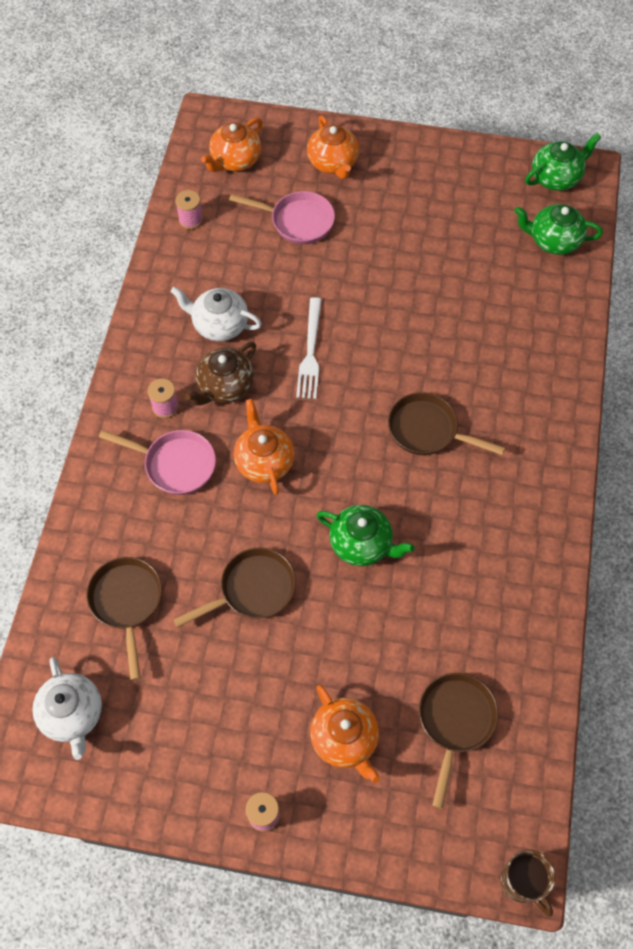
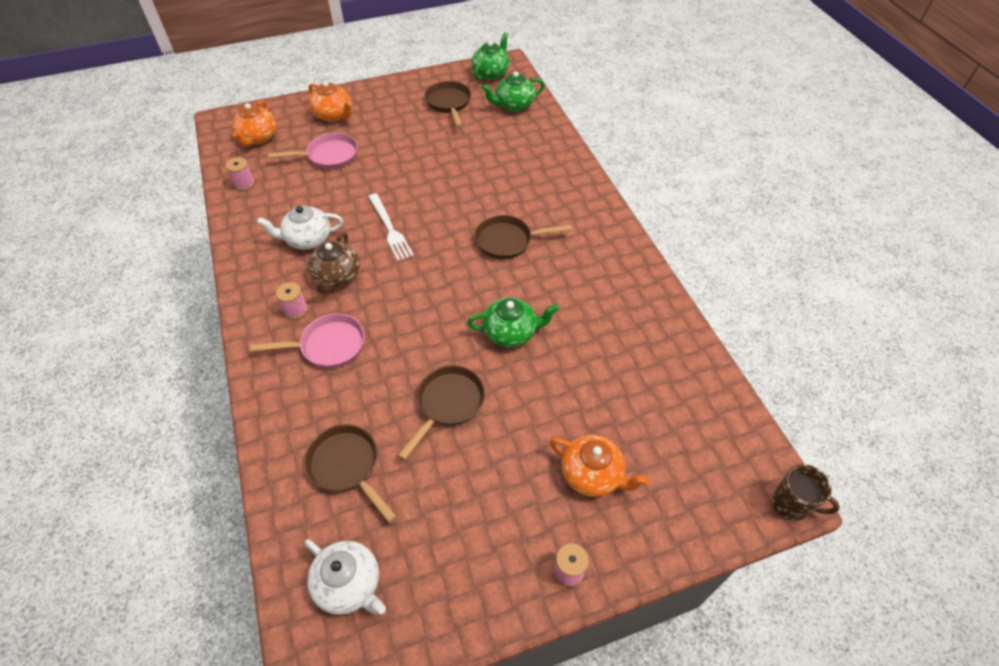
camera: 30 degrees left, 10 degrees down
(264, 461) = (399, 312): orange teapot -> none
(455, 722) = (663, 418): brown pan -> brown pan (449, 104)

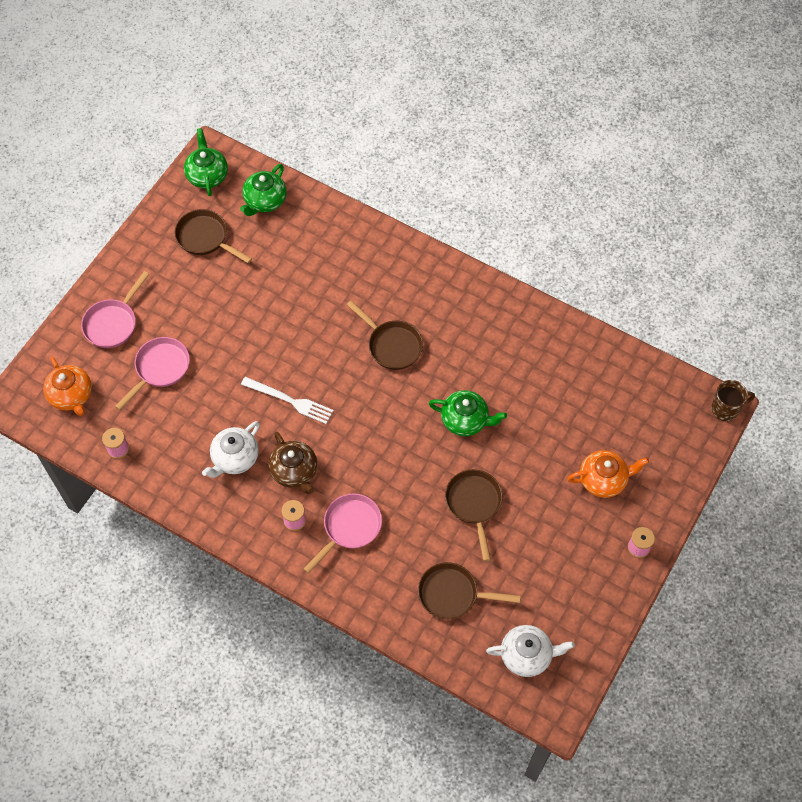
camera: 40 degrees left, 10 degrees up
(333, 115) = (113, 323): orange teapot -> pink pan
(508, 241) = (392, 345): brown pan -> brown pan turned 90 degrees counterclockwise
(511, 332) = (465, 420): green teapot -> green teapot turned 60 degrees clockwise

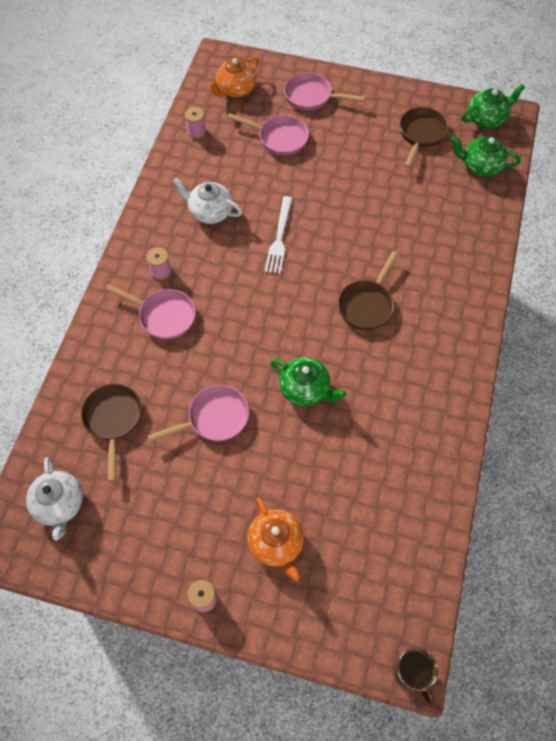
camera: 75 degrees right, 0 degrees up
(294, 471) = (209, 259): brown teapot -> none
(465, 420) = (305, 389): green teapot -> green teapot turned 60 degrees counterclockwise
(474, 504) = (214, 418): brown pan -> pink pan

